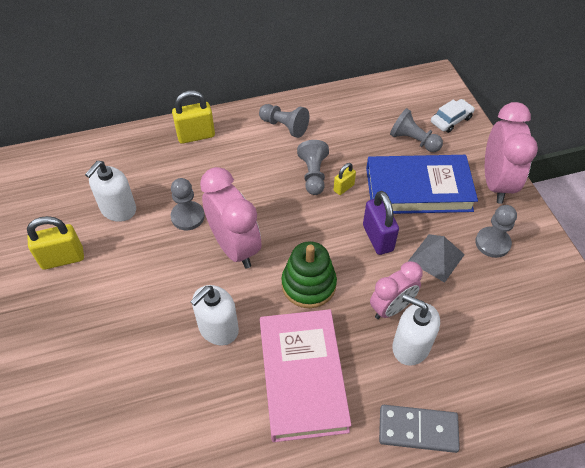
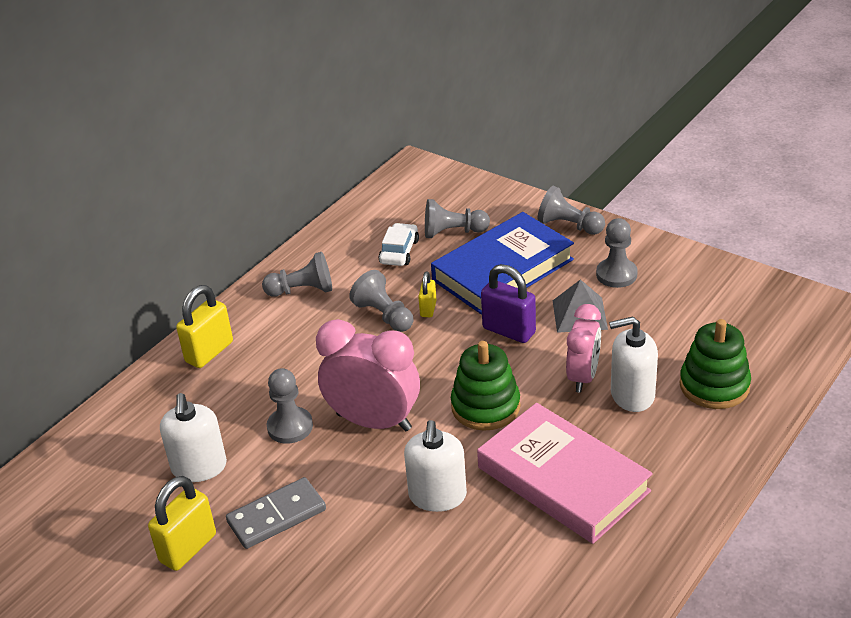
camera: 35 degrees left, 15 degrees down
(418, 430) = (704, 450): grey domino -> grey domino (277, 516)
(451, 120) = (470, 195): white car -> white car (399, 251)
(476, 382) = (714, 385): none -> green stacking toy
(496, 183) = (569, 226): pink clock -> grey pawn

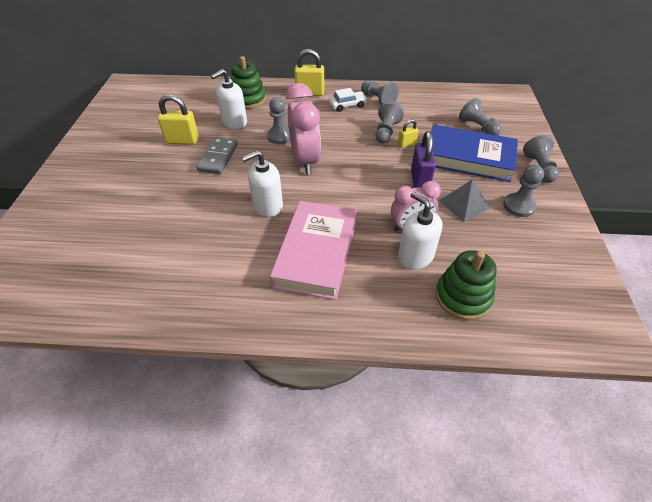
camera: 55 degrees right, 10 degrees up
(277, 516) = (218, 157): grey domino -> grey domino turned 75 degrees clockwise
(399, 251) = (440, 116): white car -> white car (347, 105)
(485, 406) = (350, 196): green stacking toy -> green stacking toy (248, 99)

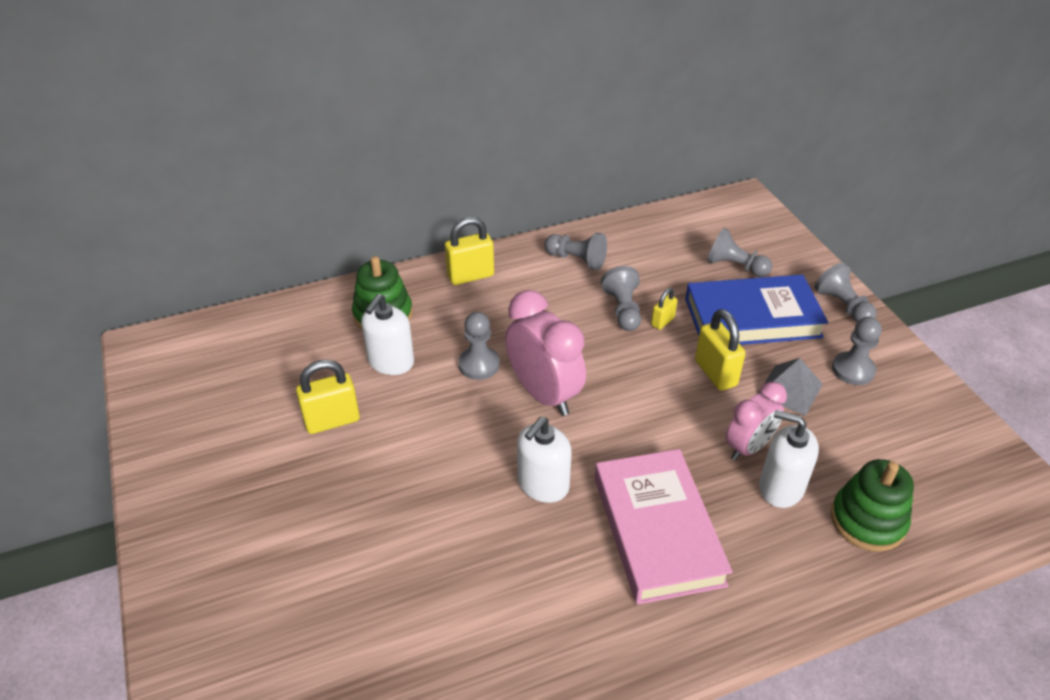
camera: 25 degrees left, 5 degrees down
(218, 157) = (411, 431): grey domino -> none
(347, 105) = (539, 281): white car -> none
(420, 180) = (715, 373): purple padlock -> yellow padlock

